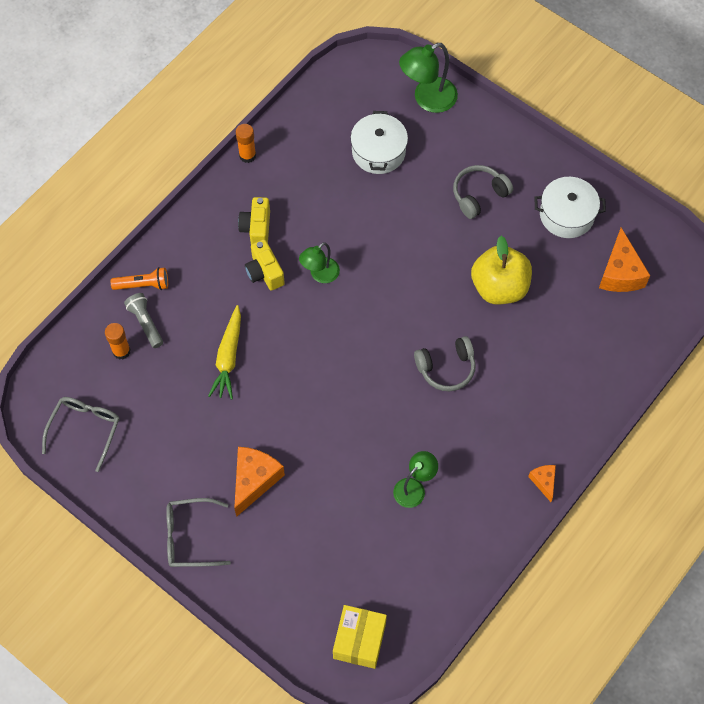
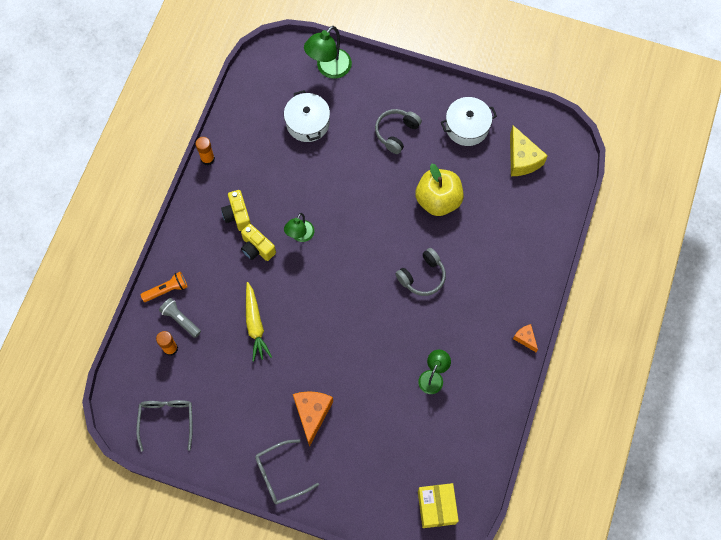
camera: 20 degrees left, 5 degrees up
(620, 273) = (522, 159): orange cheese -> yellow cheese

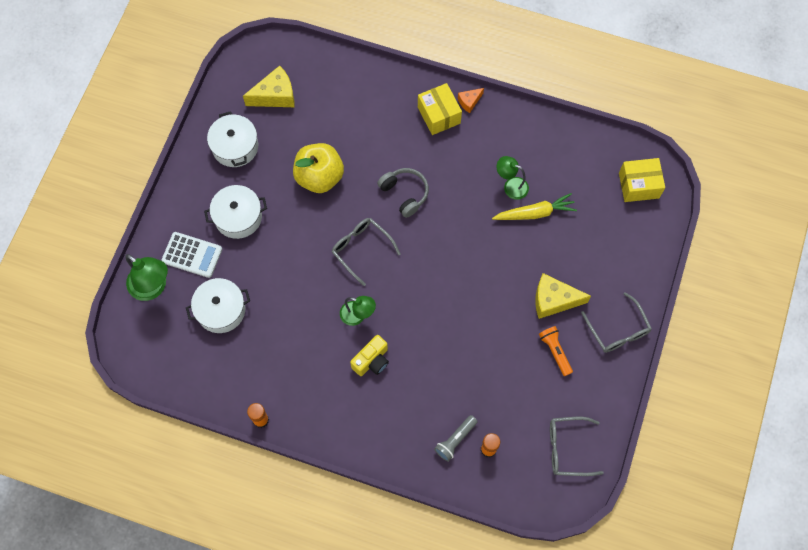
camera: 90 degrees left, 0 degrees up
(166, 290) = (421, 457): orange flashlight -> orange flashlight (555, 351)
(237, 215) = (332, 383): yellow camera -> none
(255, 325) = (460, 360): yellow carrot -> yellow carrot (535, 213)
(312, 413) = (553, 300): orange cheese -> yellow cheese
(359, 97) = (192, 255): none -> white calculator
(365, 238) = (361, 249): none -> grey glasses
(396, 133) = (238, 217): grey headphones -> white pot
(508, 309) = (439, 115): none -> yellow box

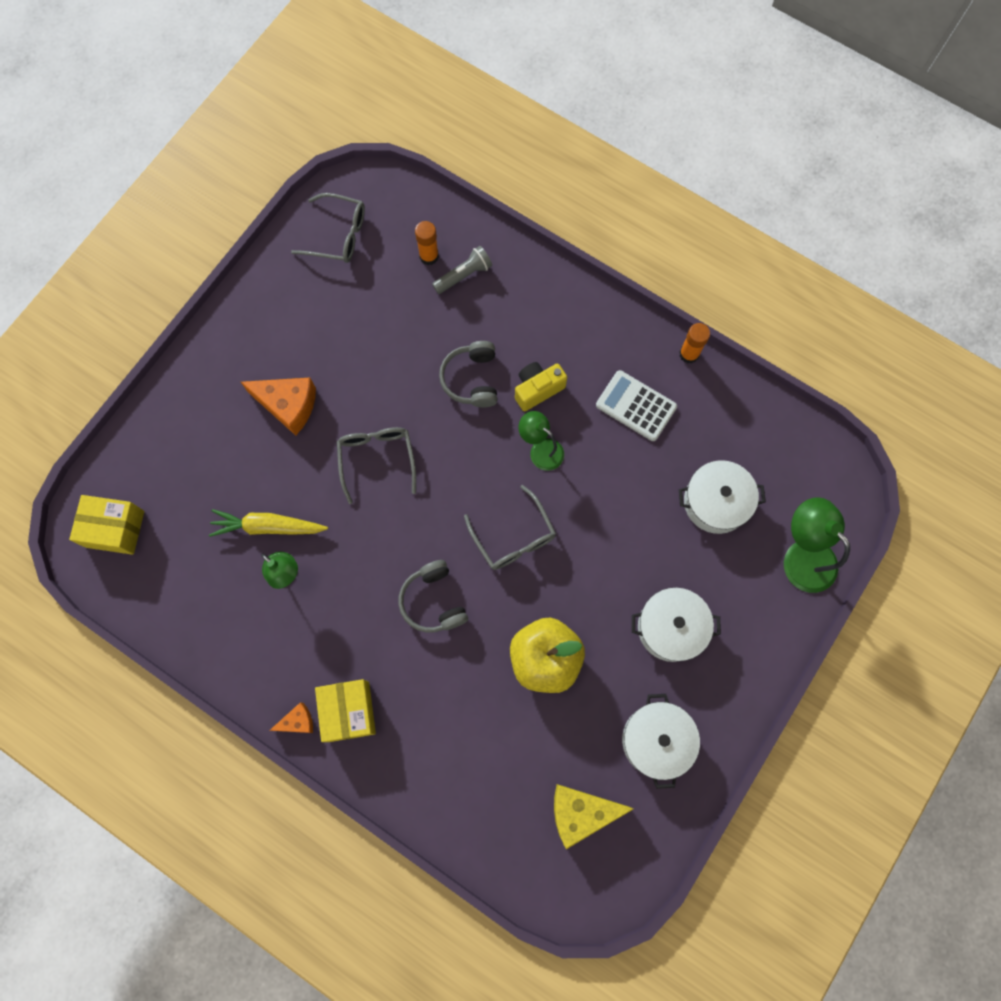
camera: 165 degrees left, 5 degrees up
(192, 255) = (743, 588): white calculator -> white calculator (636, 406)
(424, 355) = (471, 379): none -> grey headphones
(553, 300) = (288, 406): yellow cheese -> orange cheese
(555, 351) = (310, 344): orange flashlight -> none
(618, 330) = (224, 349): grey glasses -> grey glasses (377, 459)

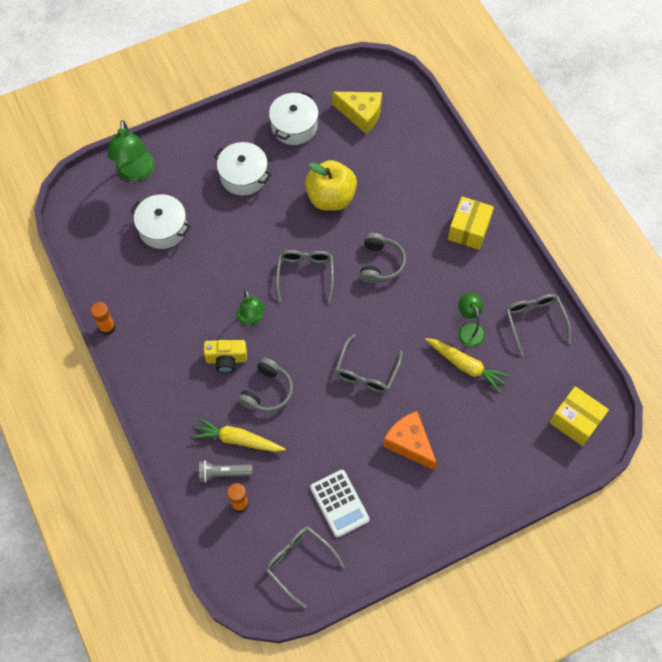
camera: 150 degrees left, 10 degrees down
(211, 628) = (534, 321): none -> grey glasses
(298, 721) = (503, 240): orange cheese -> none
(471, 314) = (237, 440): none -> yellow carrot
(636, 406) = (168, 313): white calculator -> white calculator (339, 503)

